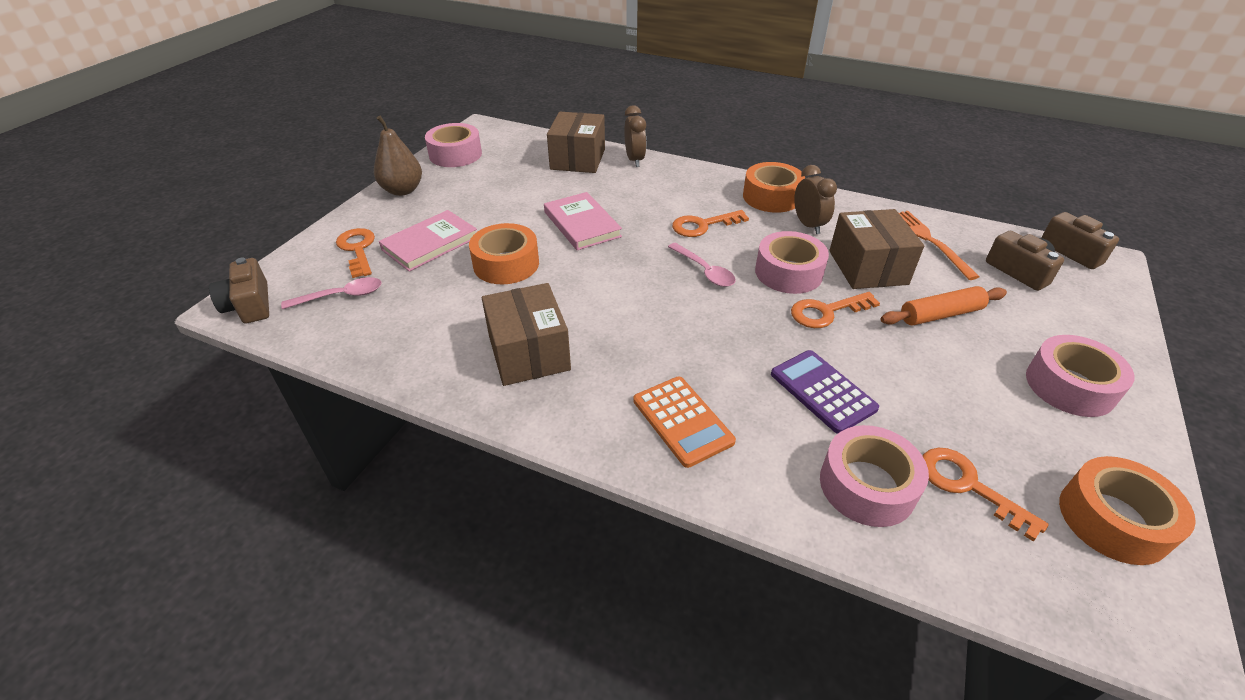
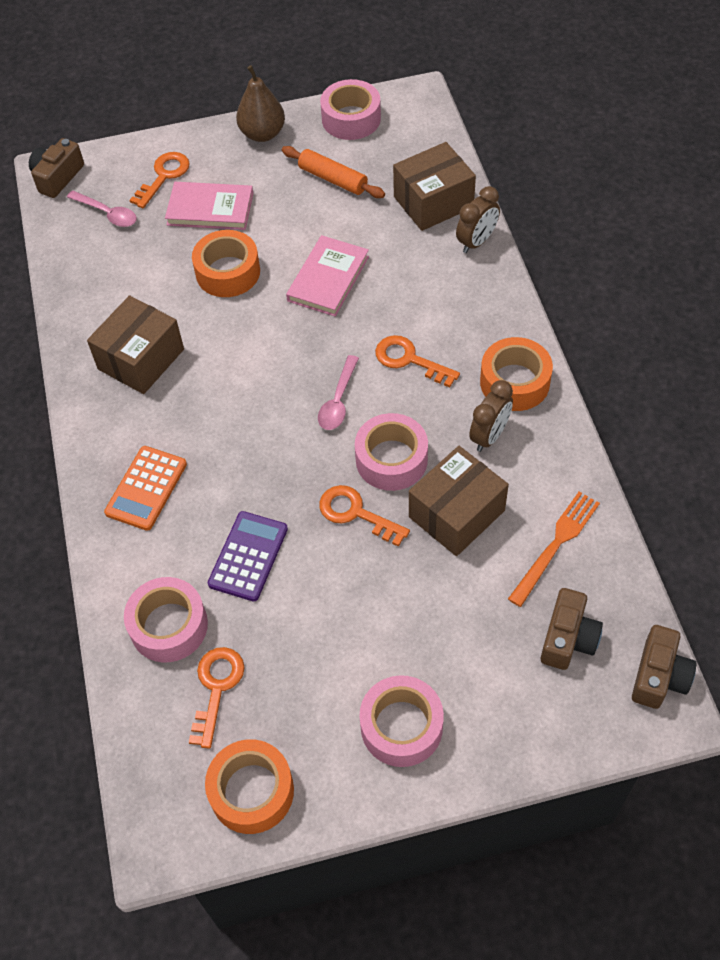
camera: 55 degrees right, 15 degrees up
(940, 314) = (428, 598): orange rolling pin -> orange rolling pin (333, 179)

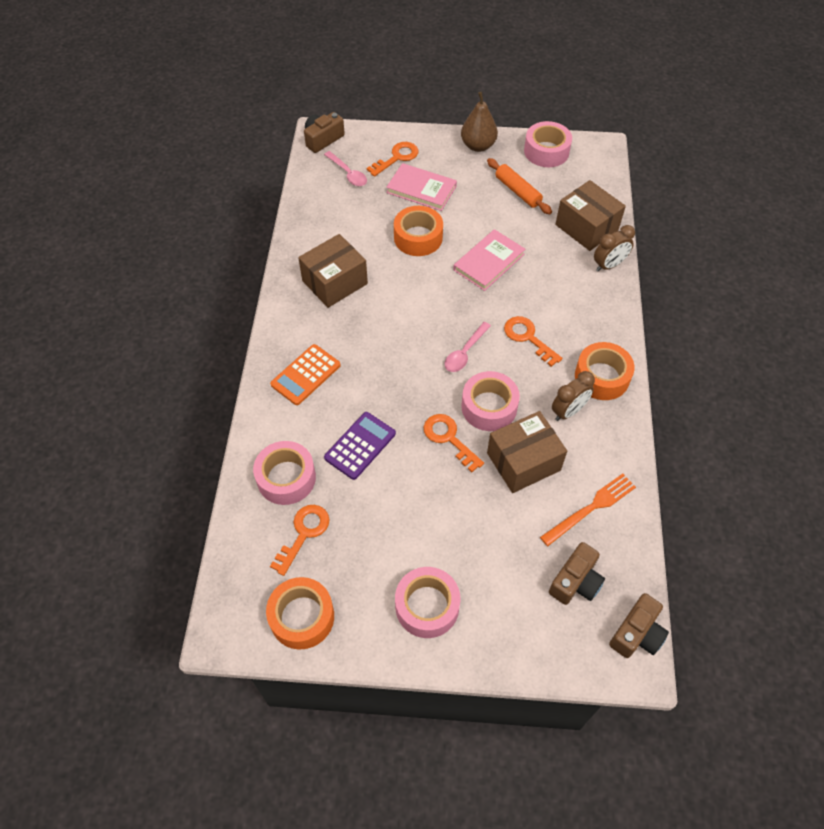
camera: 15 degrees right, 0 degrees up
(433, 202) = (586, 227): brown box -> brown box turned 60 degrees clockwise

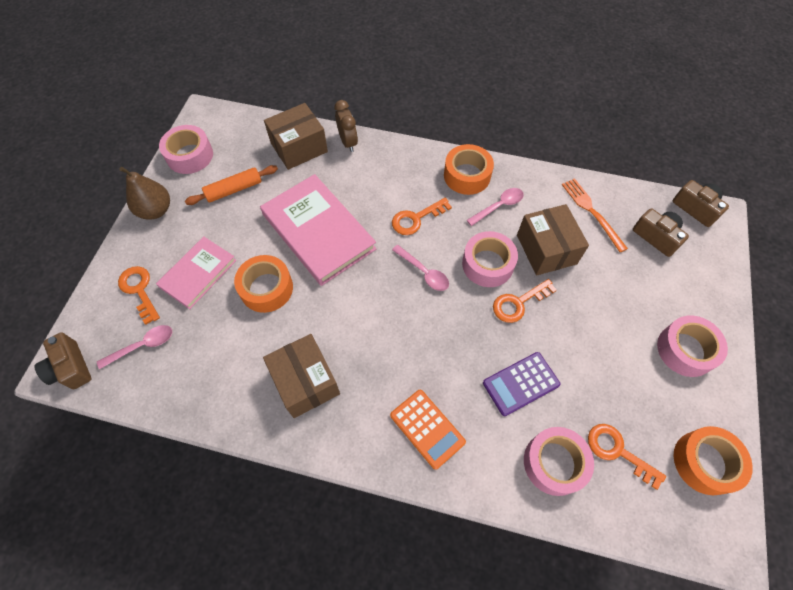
camera: 80 degrees left, 5 degrees up
(360, 446) = (520, 383): purple calculator -> purple calculator turned 75 degrees counterclockwise
(489, 262) = (318, 231): pink book -> pink book, size x1.64
(568, 411) = (499, 206): brown clock -> pink spoon

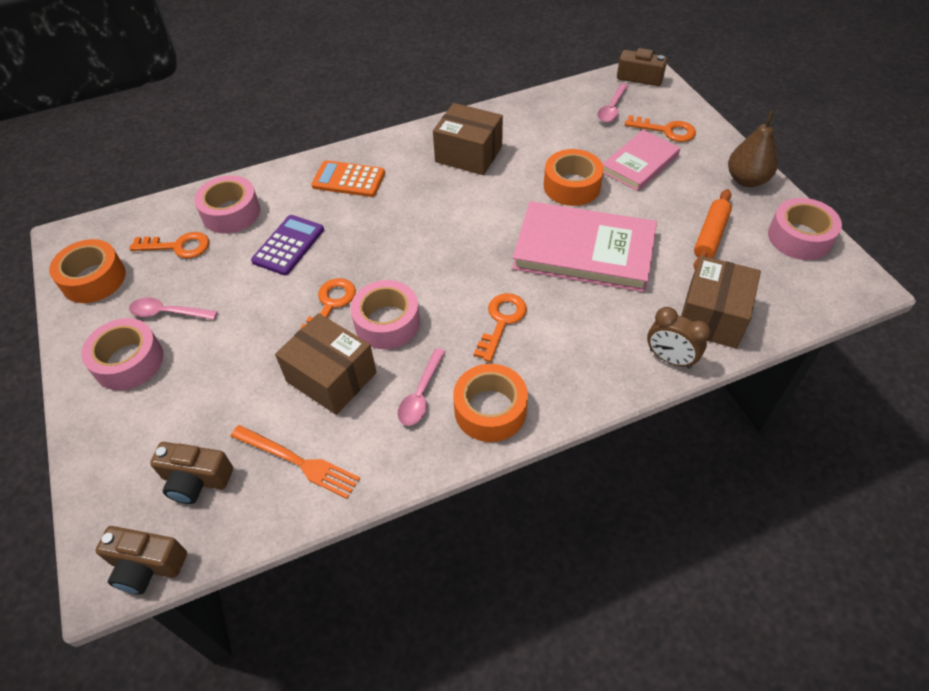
camera: 145 degrees right, 10 degrees down
(198, 273) = (640, 163): pink book -> pink book turned 45 degrees clockwise
(424, 272) = (446, 277): pink spoon -> pink spoon (168, 313)

